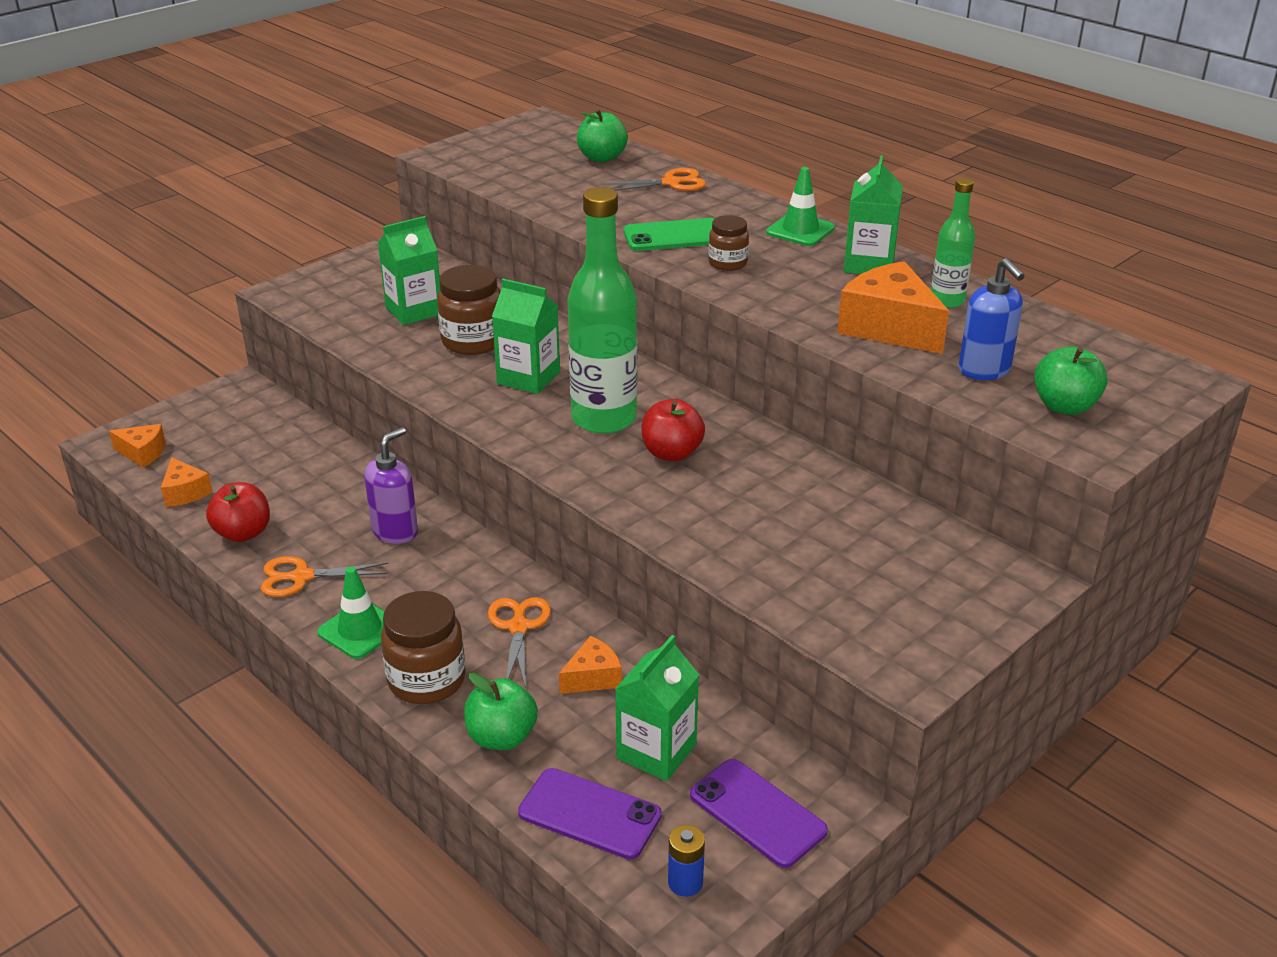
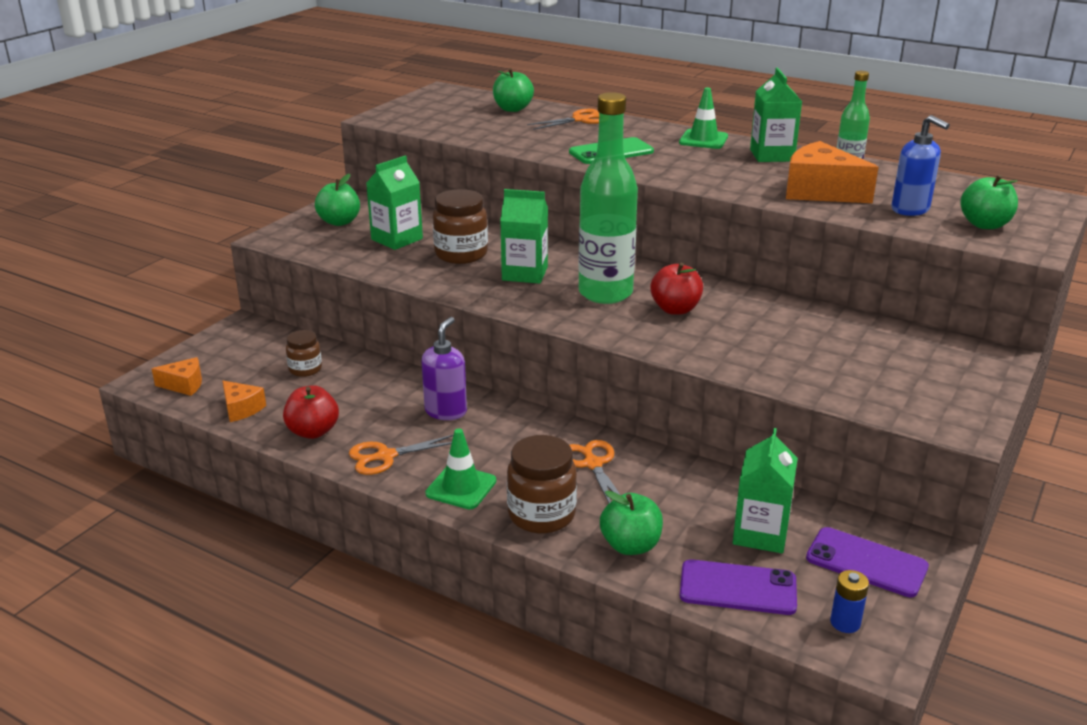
camera: 15 degrees left, 5 degrees down
(365, 279) = (339, 222): none -> green apple
(593, 677) = (676, 490): orange cheese -> none
(727, 263) = (666, 165): brown jar -> brown jar (305, 369)

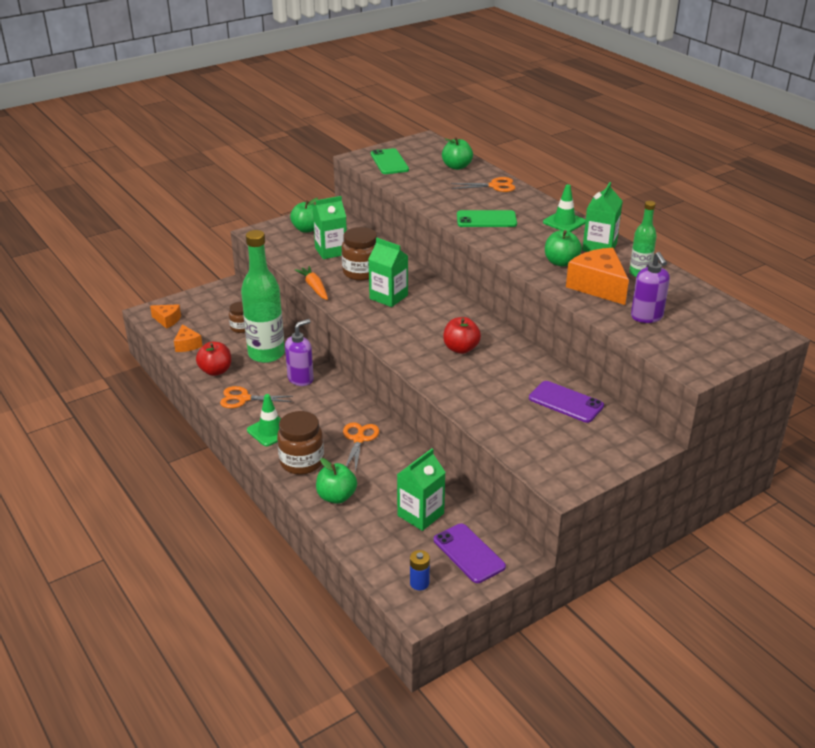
camera: 25 degrees right, 5 degrees up
(415, 283) = (314, 287): none -> orange carrot
(423, 116) = (389, 162): none -> green phone
(605, 293) = (426, 325): green bottle -> green bottle (266, 354)
(738, 588) = (375, 542): purple phone -> purple phone (566, 402)
(910, 210) = (647, 317): blue soap dispenser -> purple soap dispenser
(984, 225) = (687, 342): green apple -> green apple (561, 262)

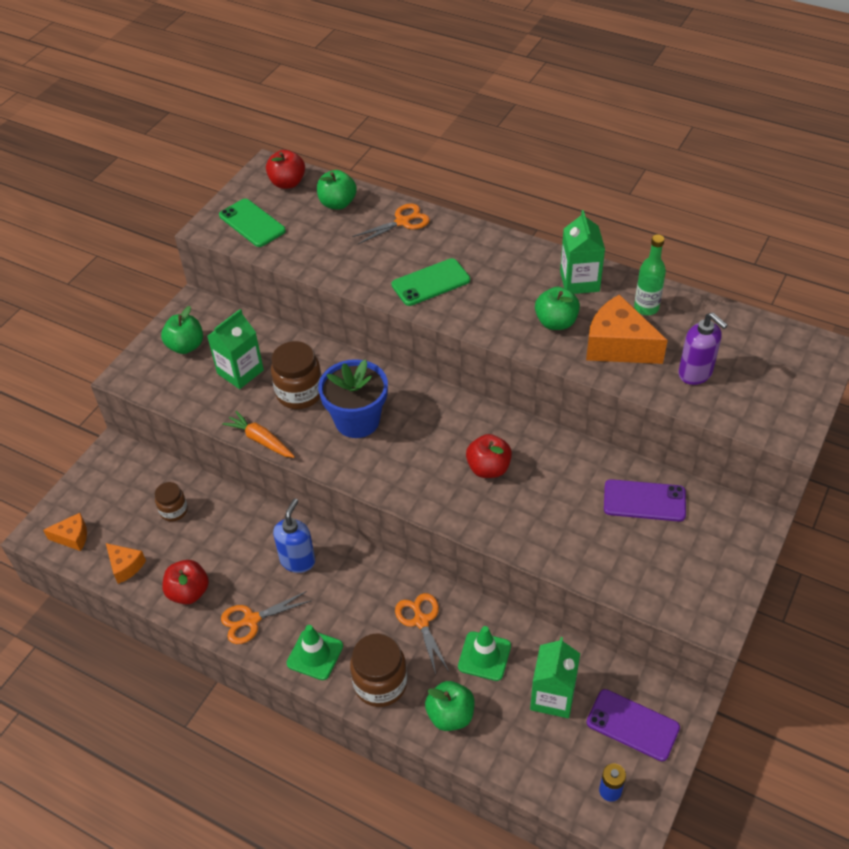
camera: 25 degrees left, 15 degrees up
(266, 354) = (232, 539): green bottle -> none
(301, 379) = (298, 560): purple soap dispenser -> blue soap dispenser
(388, 297) = (357, 420): green carton -> blue flower pot
(431, 149) = (287, 183): none -> red apple
(564, 222) = (517, 255): green traffic cone -> green traffic cone (484, 656)

